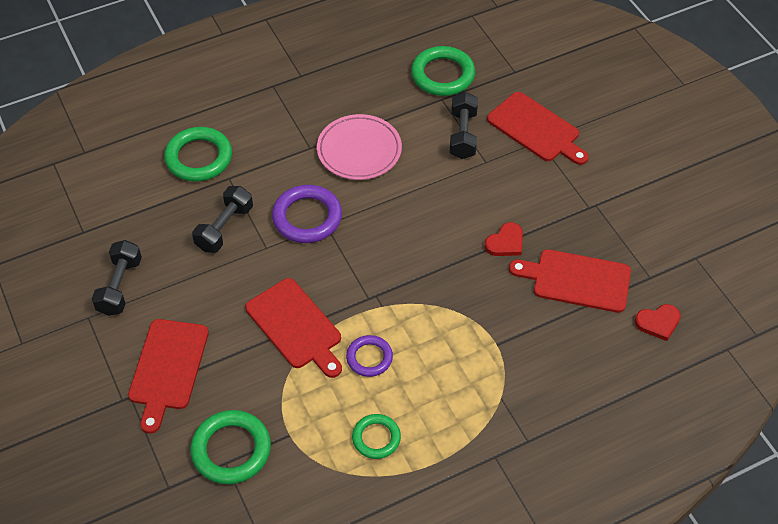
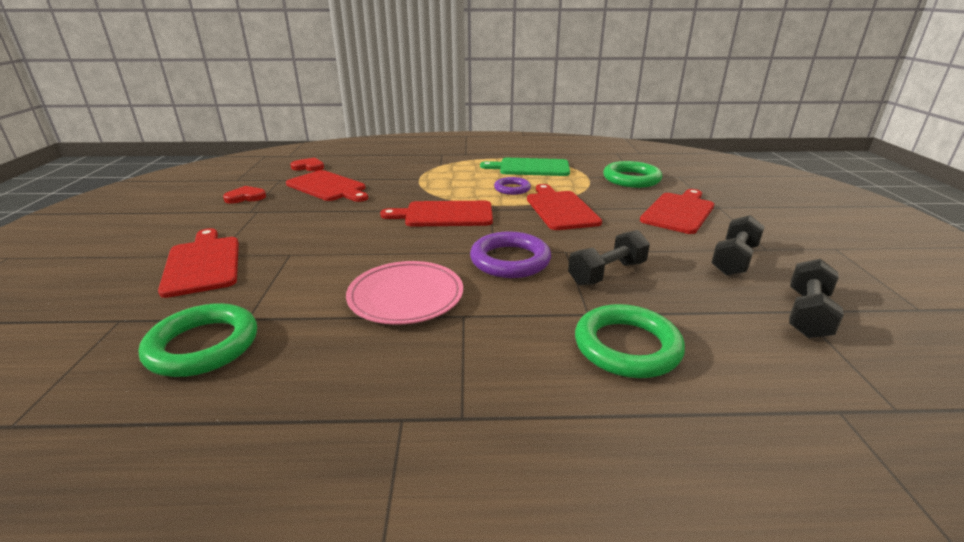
camera: 155 degrees left, 25 degrees down
(376, 438) = (531, 167): green ring -> green cutting board
(407, 269) = (445, 214): none -> red cutting board
(463, 135) = (278, 279): black dumbbell -> black dumbbell (807, 314)
(505, 242) = (349, 210): red heart -> red heart (245, 197)

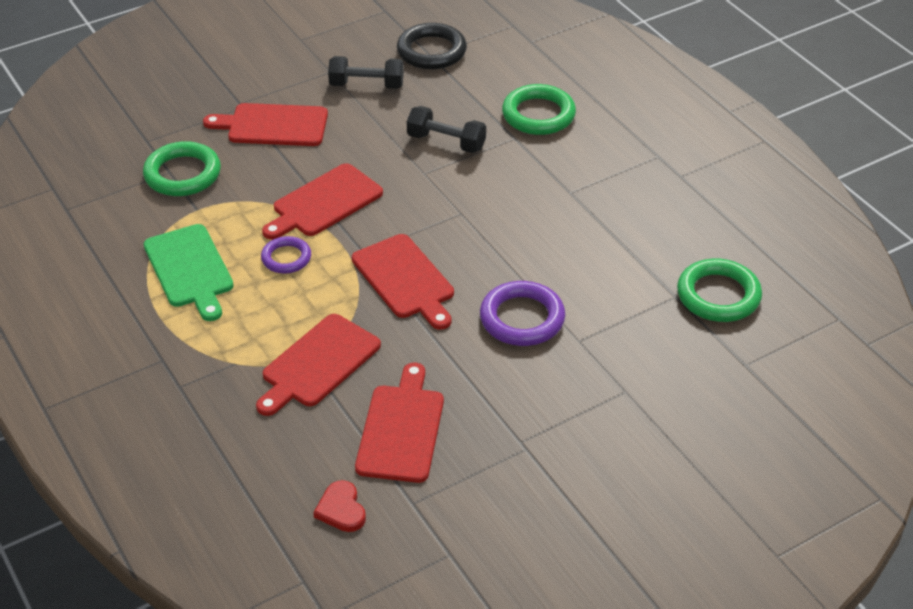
camera: 120 degrees left, 15 degrees up
(203, 263) = (645, 387): red cutting board -> red cutting board (318, 363)
(245, 197) = (494, 488): red heart -> none
(406, 296) = (574, 231): pink plate -> none
(510, 260) = (468, 198): purple ring -> purple ring (522, 318)
(807, 314) = (431, 51): black dumbbell -> black ring

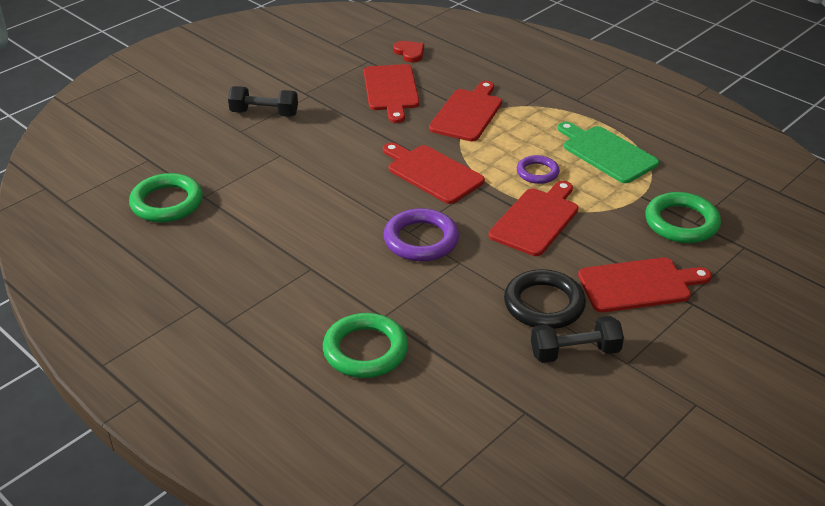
camera: 165 degrees right, 5 degrees down
(431, 51) = (526, 418): black ring -> black ring (544, 304)
(446, 142) = (453, 299): black dumbbell -> black dumbbell (264, 113)
(522, 318) = (328, 162): purple ring -> purple ring (421, 240)

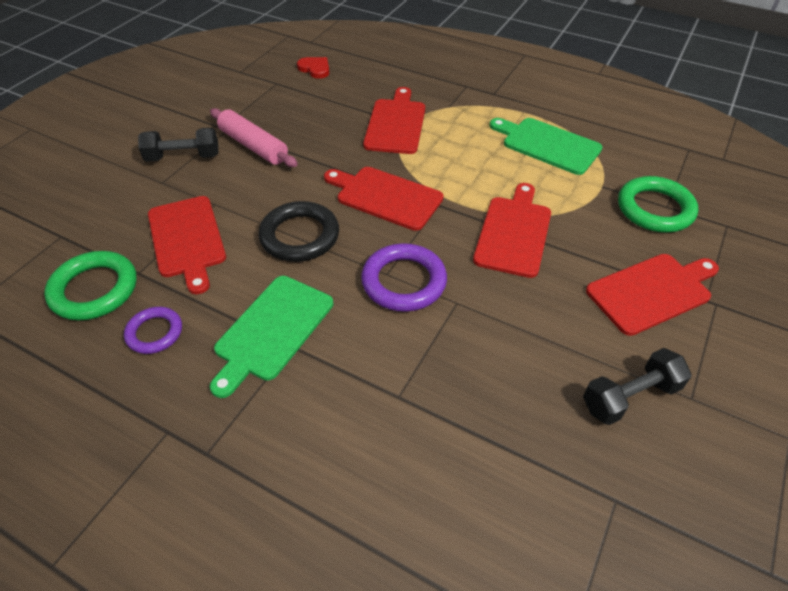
camera: 15 degrees left, 10 degrees up
(298, 255) = (272, 330): none -> green cutting board
(329, 113) = (253, 146): none -> pink rolling pin
(365, 350) = (394, 452): green ring -> none
(391, 90) = (310, 111): red cutting board -> red cutting board (187, 239)
(537, 172) = (491, 177): purple ring -> purple ring (154, 333)
(544, 304) = (568, 338): black ring -> black ring (300, 236)

